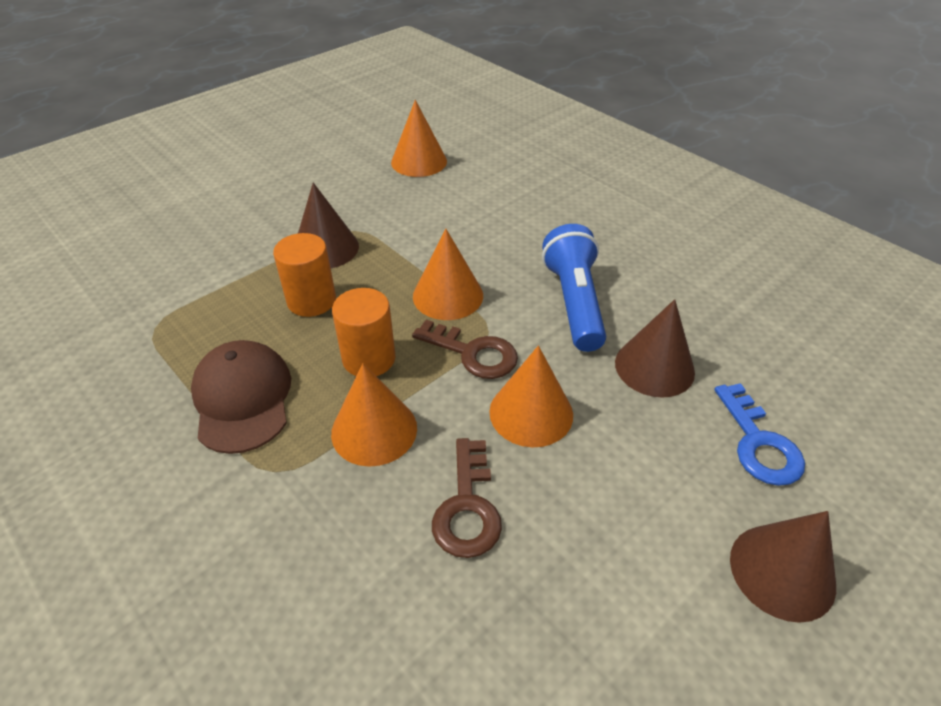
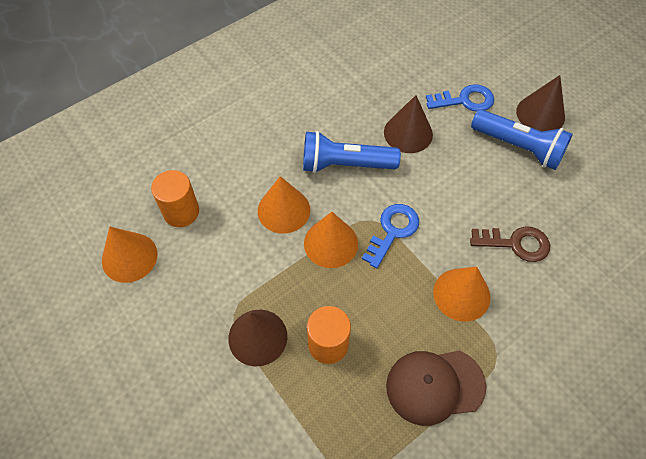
camera: 85 degrees left, 15 degrees up
(369, 359) = (396, 298): orange cylinder -> orange cylinder (181, 212)
(473, 353) = (393, 231): brown key -> blue key
(531, 413) = (445, 203): orange cone -> orange cone (283, 210)
(679, 525) = (519, 147): none -> blue flashlight

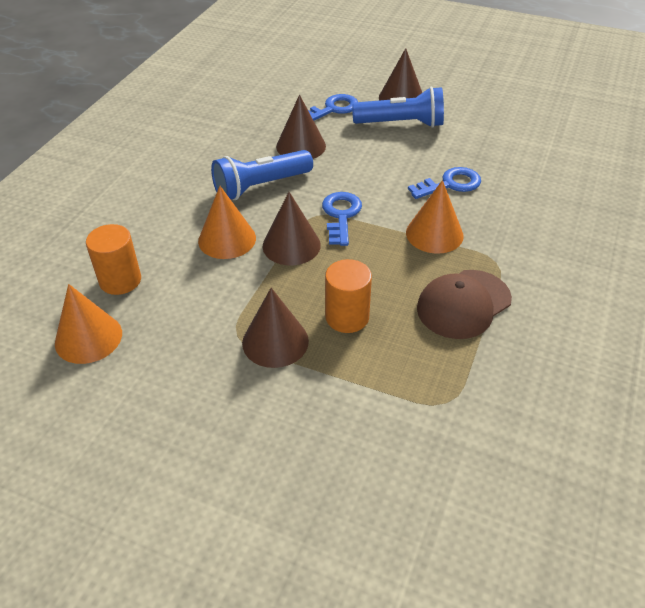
camera: 30 degrees left, 15 degrees down
(331, 243) = (291, 245): orange cone -> brown cone
(516, 243) = (450, 184): brown key -> blue key

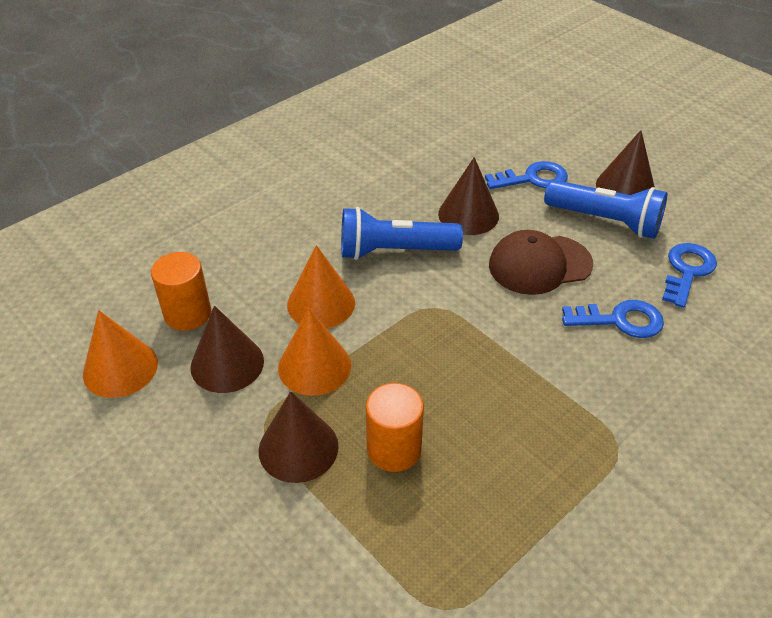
camera: 25 degrees right, 0 degrees up
(291, 245) = (385, 335): brown cone -> brown cone (227, 364)
(341, 215) = (463, 317): blue key -> blue key (687, 271)
(434, 234) = (561, 380): orange cone -> orange cone (314, 366)
(463, 304) = (542, 487): brown cap -> brown cap (539, 265)

